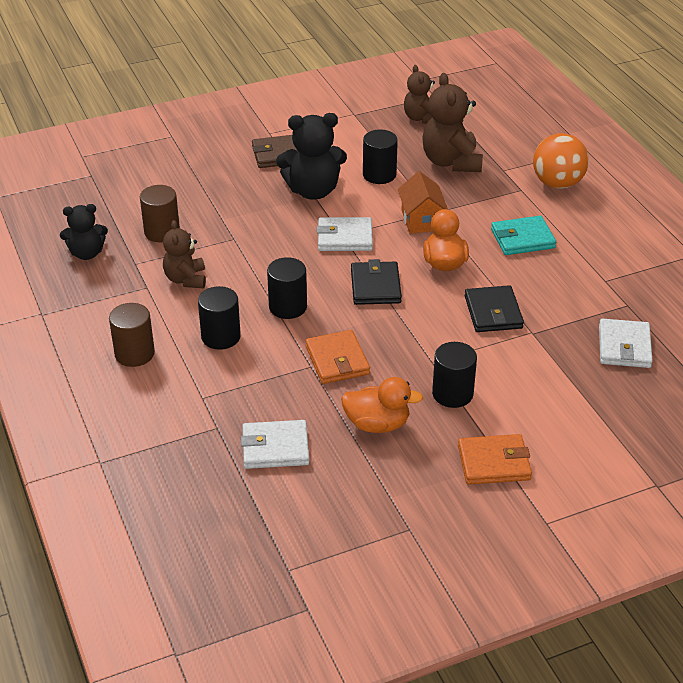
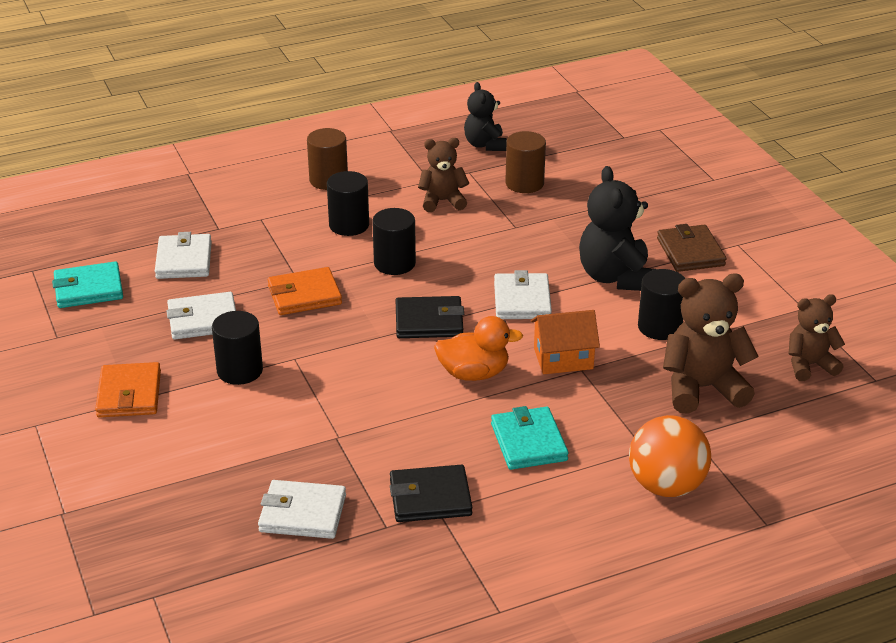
camera: 90 degrees right, 5 degrees down
(325, 516) = (88, 289): none -> turquoise wallet
(377, 424) = (203, 320): orange duck -> white wallet
(493, 312) = (377, 408): black wallet -> black wallet (430, 498)

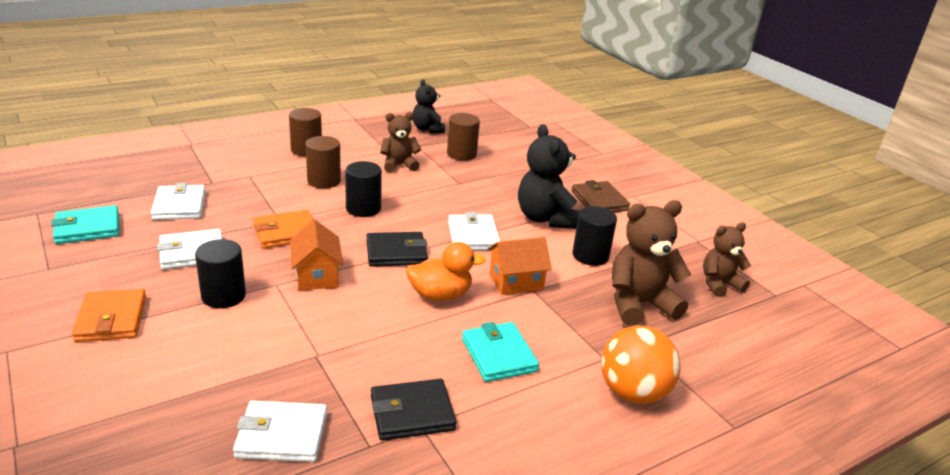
camera: 10 degrees left, 5 degrees down
(338, 348) = (317, 275): none -> orange house
(349, 225) = (324, 181): black cylinder -> brown cylinder

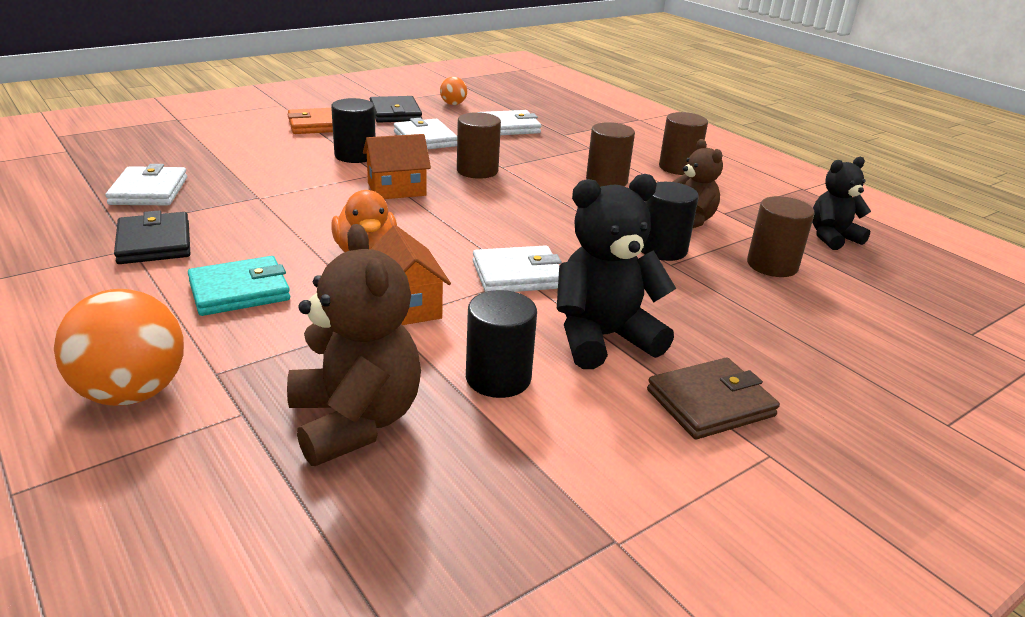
camera: 85 degrees right, 0 degrees up
(87, 228) = (453, 104): turquoise wallet -> orange ball
(286, 233) = (477, 171): orange wallet -> brown cylinder
(363, 208) = (552, 204): black cylinder -> black cylinder (662, 249)
(396, 252) = (455, 226): black wallet -> black wallet (395, 113)
(719, 284) = (438, 550): brown teddy bear -> none

